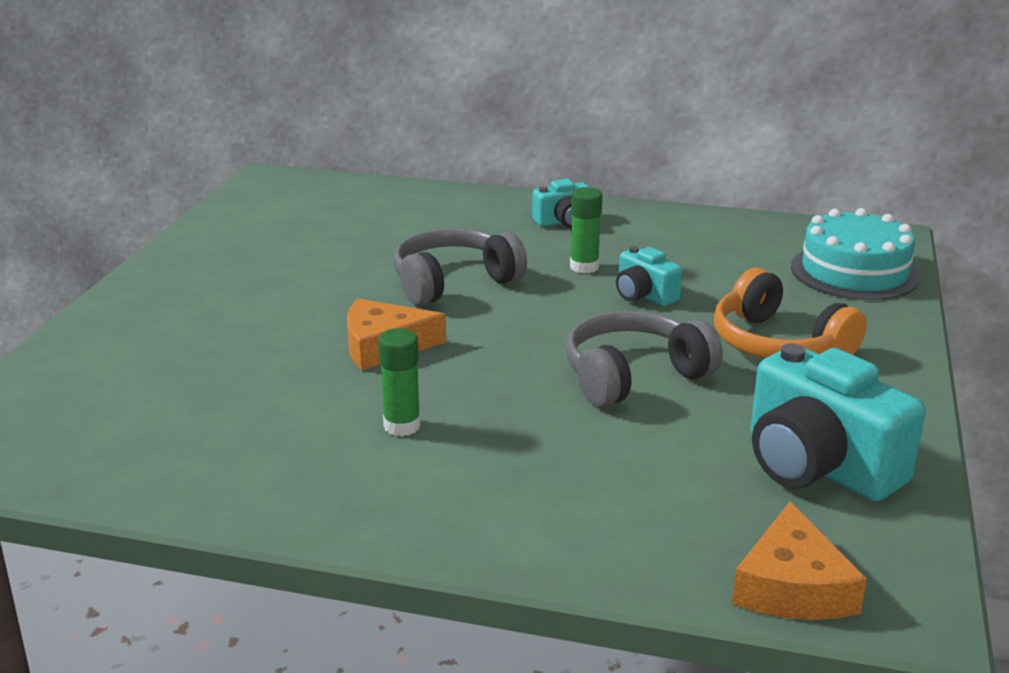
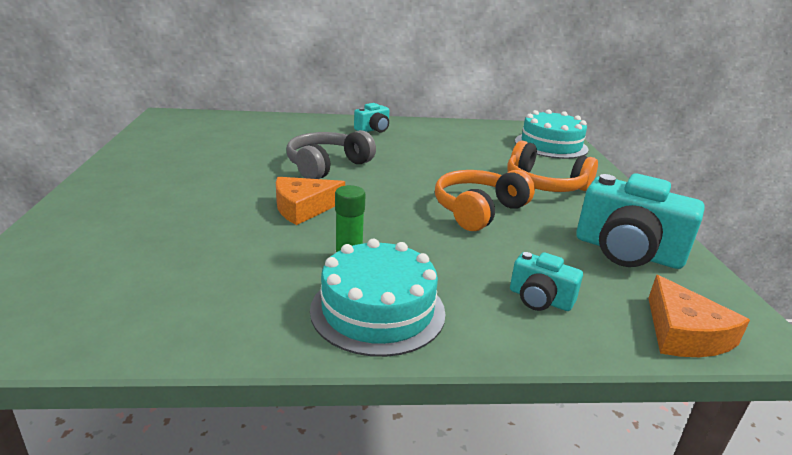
camera: 20 degrees left, 0 degrees up
(399, 494) = (378, 310): none -> turquoise cake
(584, 267) = (402, 152): green glue stick -> none
(634, 376) = (478, 210): grey headphones -> orange headphones
(644, 295) = (449, 165): turquoise camera -> turquoise camera (540, 299)

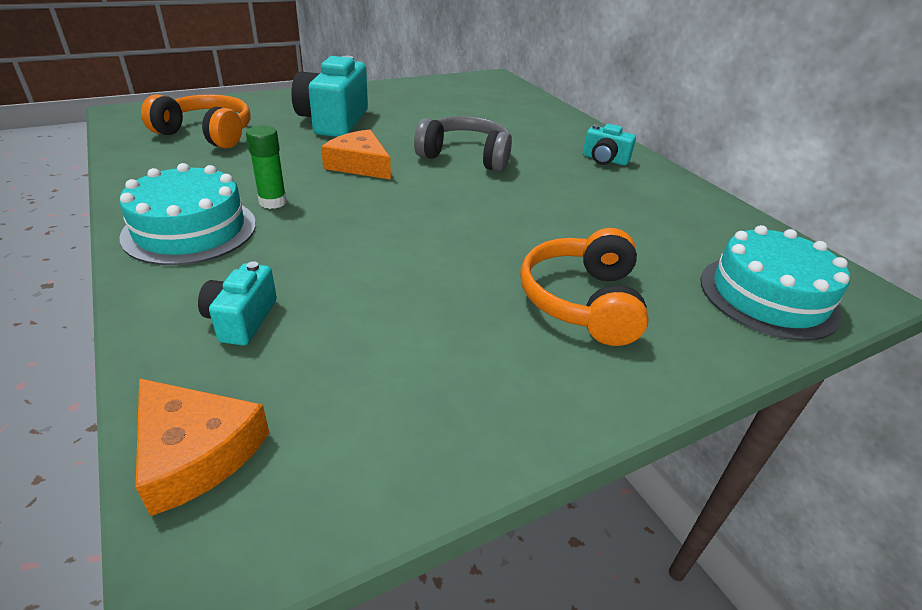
camera: 65 degrees right, 10 degrees up
(478, 210) = (440, 256): orange headphones -> orange headphones (207, 134)
(627, 251) = (412, 394): turquoise camera -> turquoise camera (334, 121)
(684, 333) = (195, 452): orange cheese -> orange cheese turned 105 degrees counterclockwise

